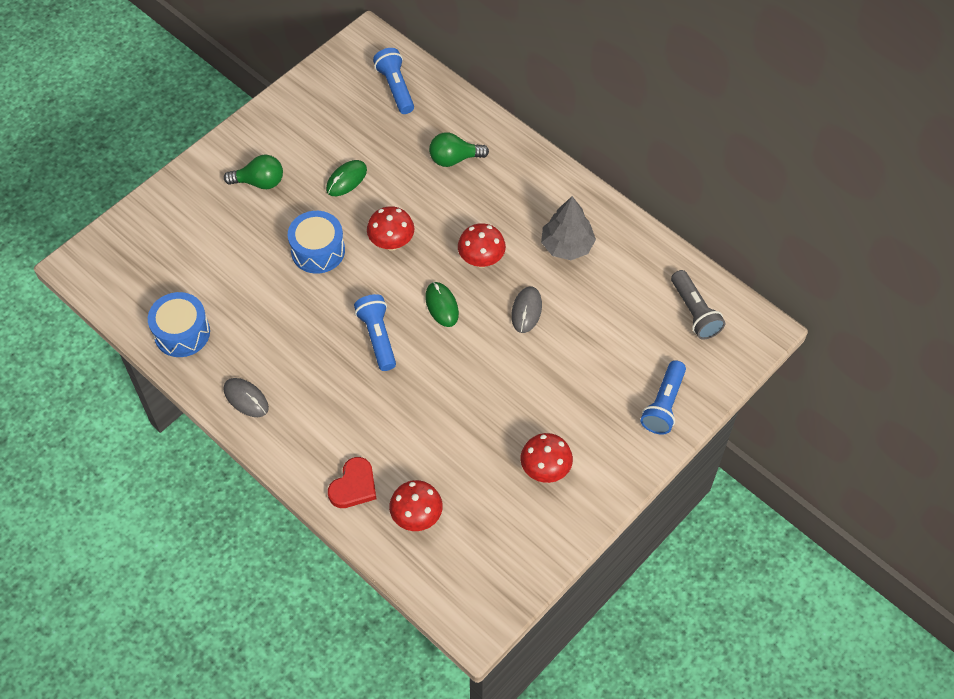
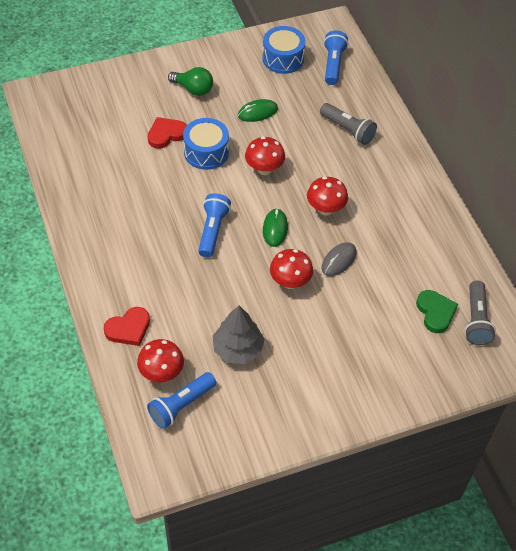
camera: 25 degrees right, 5 degrees down
(182, 333) = (74, 167): blue drum -> blue drum (283, 58)
(246, 398) = (90, 231): grey mouse -> none
(261, 249) = (166, 134): none -> red heart
(454, 159) = (348, 130): green light bulb -> grey flashlight
(545, 469) = (283, 384): red mushroom -> red mushroom (290, 282)
(567, 245) = (399, 227): grey tree -> grey tree (238, 349)
(651, 322) = (435, 312): none -> green heart
(664, 405) = (409, 379): blue flashlight -> blue flashlight (181, 405)

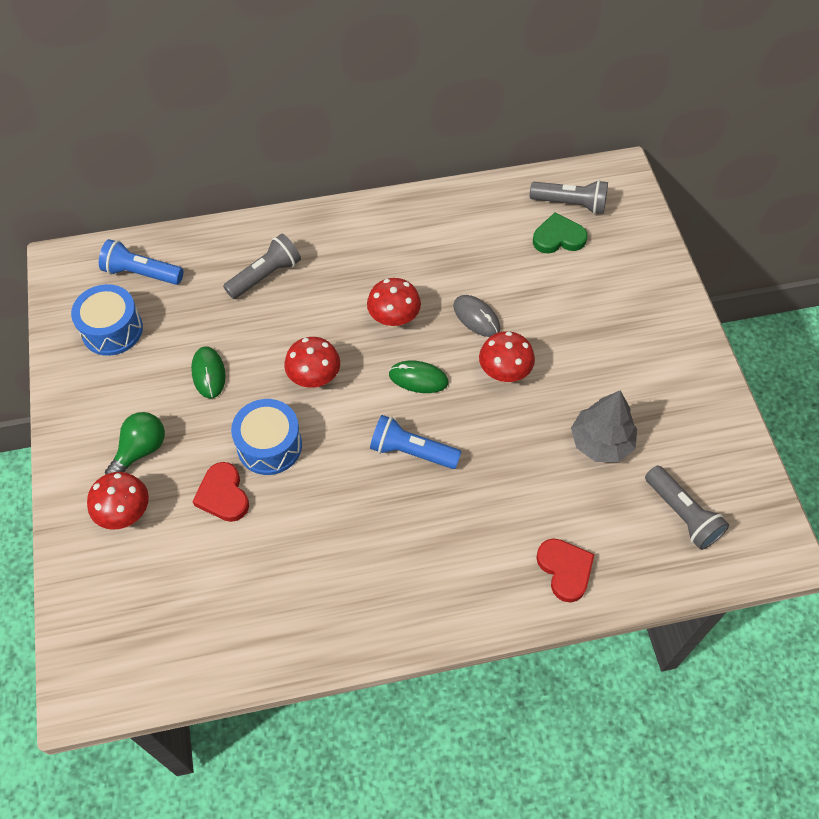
camera: 80 degrees left, 5 degrees up
(161, 373) = (635, 533): red mushroom -> red mushroom (125, 513)
(181, 405) = (682, 514): blue flashlight -> grey flashlight

